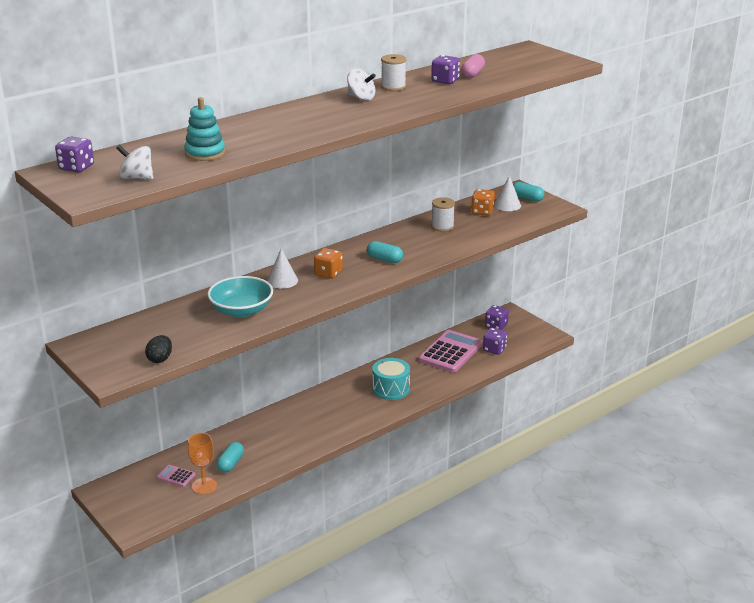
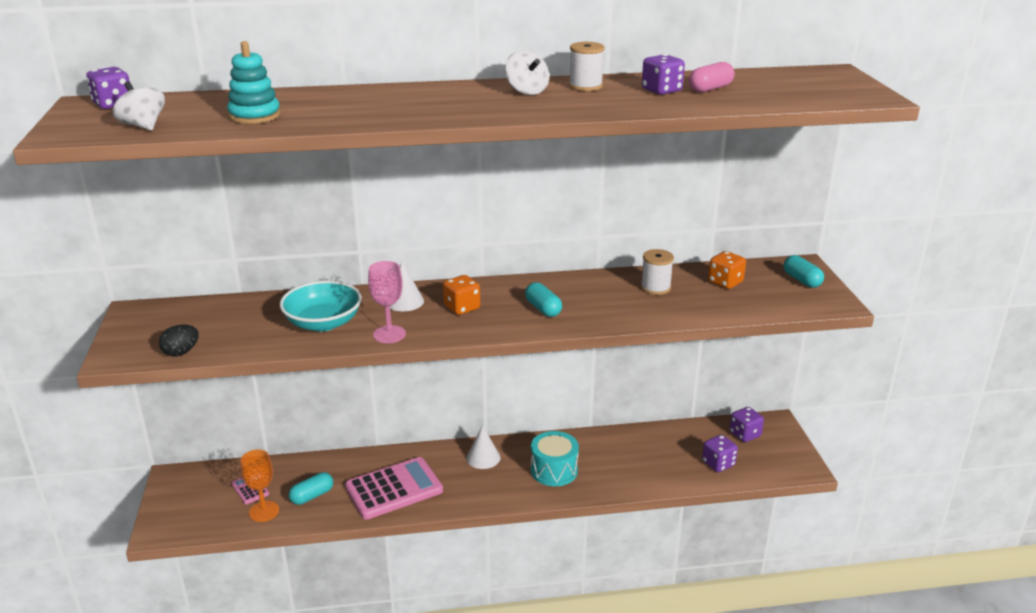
camera: 30 degrees right, 0 degrees up
(299, 304) = (389, 334): none -> pink goblet
(450, 352) = (661, 449): pink calculator -> pink calculator (394, 489)
(507, 205) = (766, 282): white cone -> white cone (483, 457)

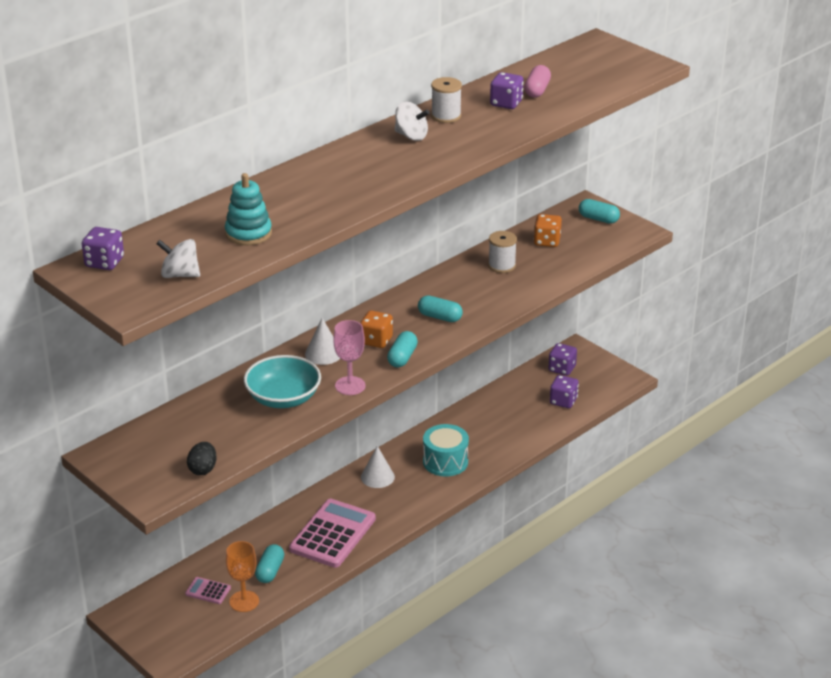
camera: 35 degrees left, 5 degrees up
(465, 329) = (402, 357): none -> turquoise capsule

